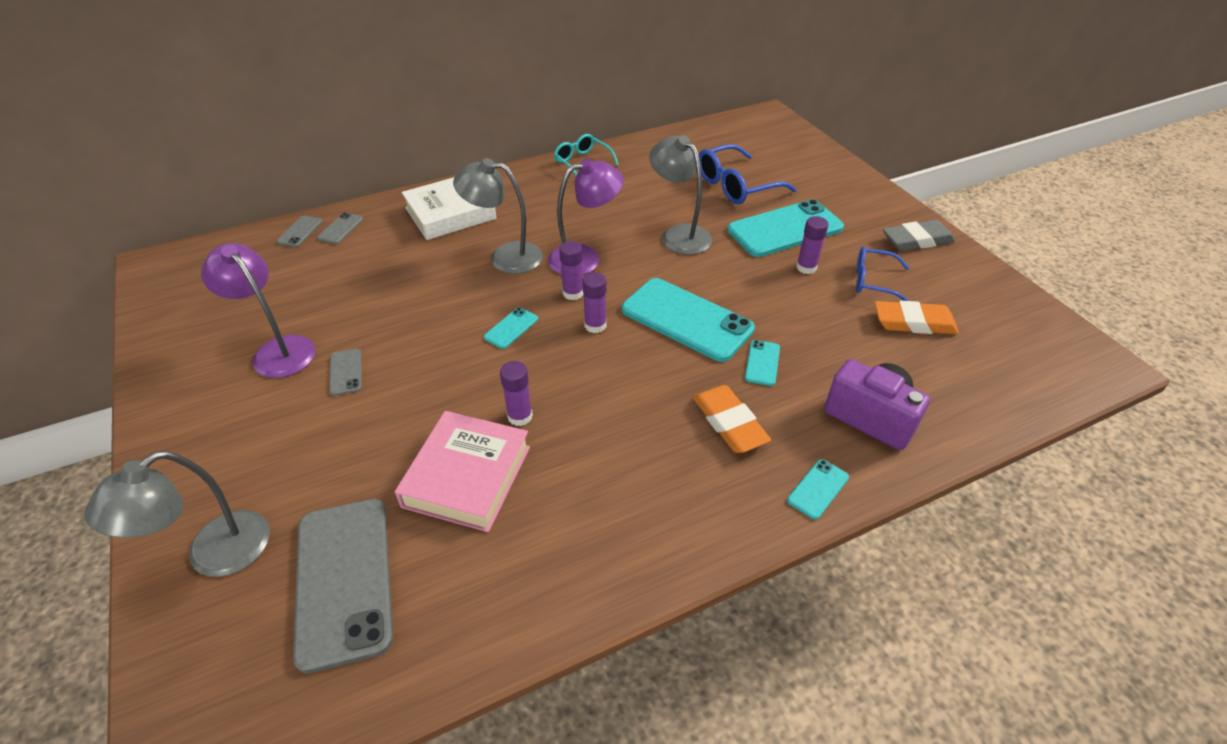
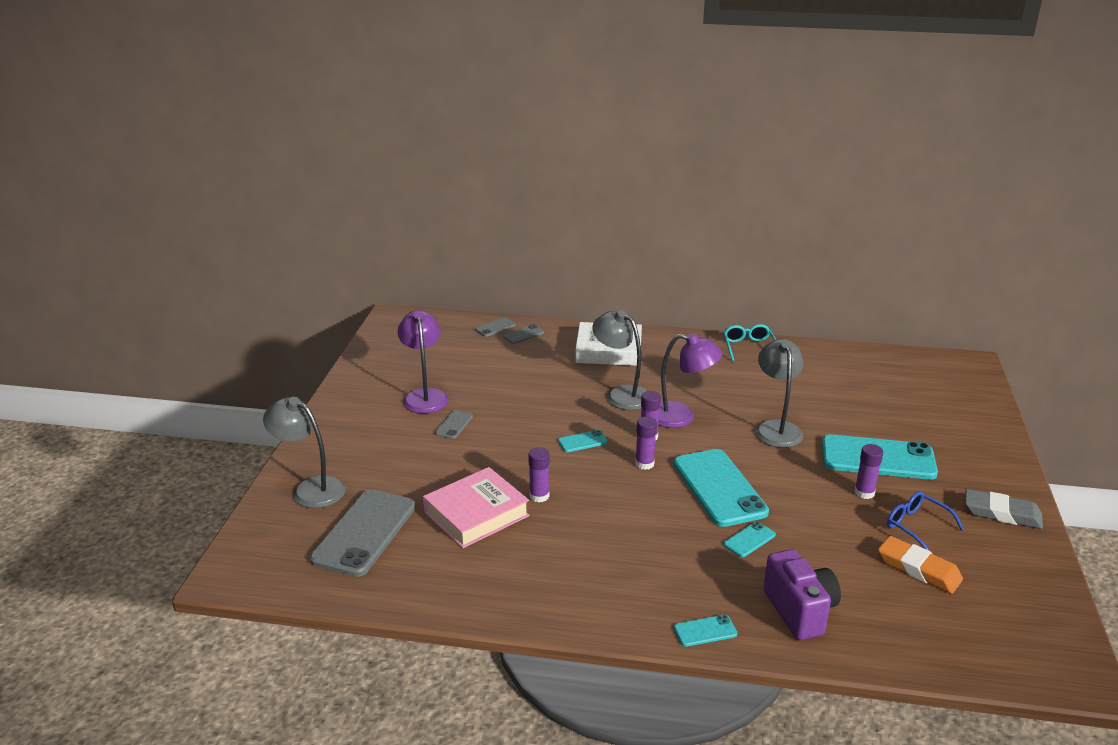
camera: 35 degrees right, 15 degrees down
(214, 555) = (310, 489): grey lamp -> grey lamp turned 45 degrees clockwise
(729, 423) = (681, 564): orange eraser -> none
(735, 186) = (869, 410): blue glasses -> none

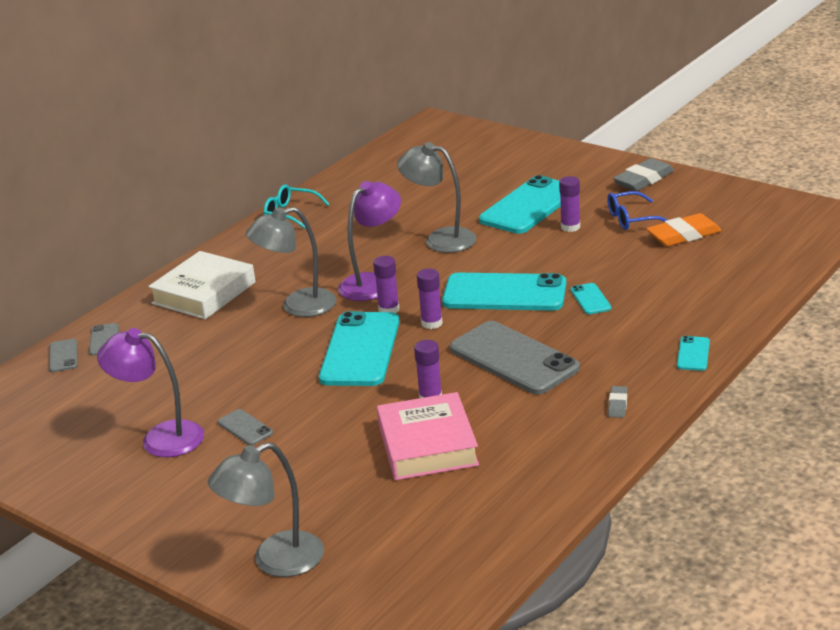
camera: 60 degrees left, 0 degrees up
(364, 533) = (398, 530): grey phone -> grey phone (513, 358)
(582, 441) = (360, 350): turquoise phone -> turquoise phone, size x2.28
(591, 603) = (617, 405): none -> grey eraser
(800, 611) = (697, 302): purple camera -> none

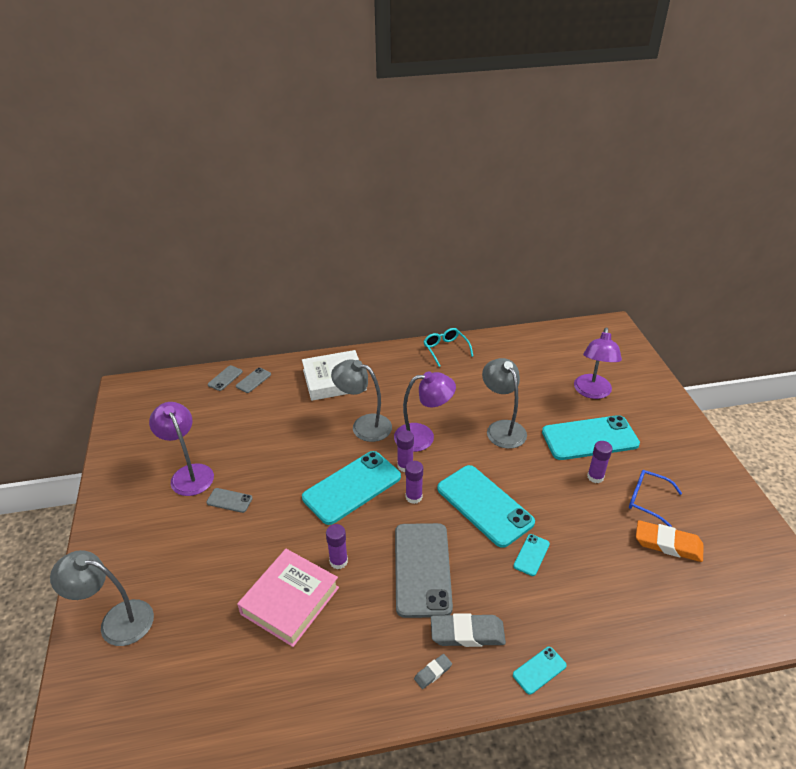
camera: 40 degrees right, 10 degrees up
(245, 428) = (229, 500): grey phone -> grey phone turned 75 degrees counterclockwise
(485, 176) = (592, 392): none -> purple lamp
(643, 180) = (699, 468): grey eraser -> grey eraser (467, 633)

